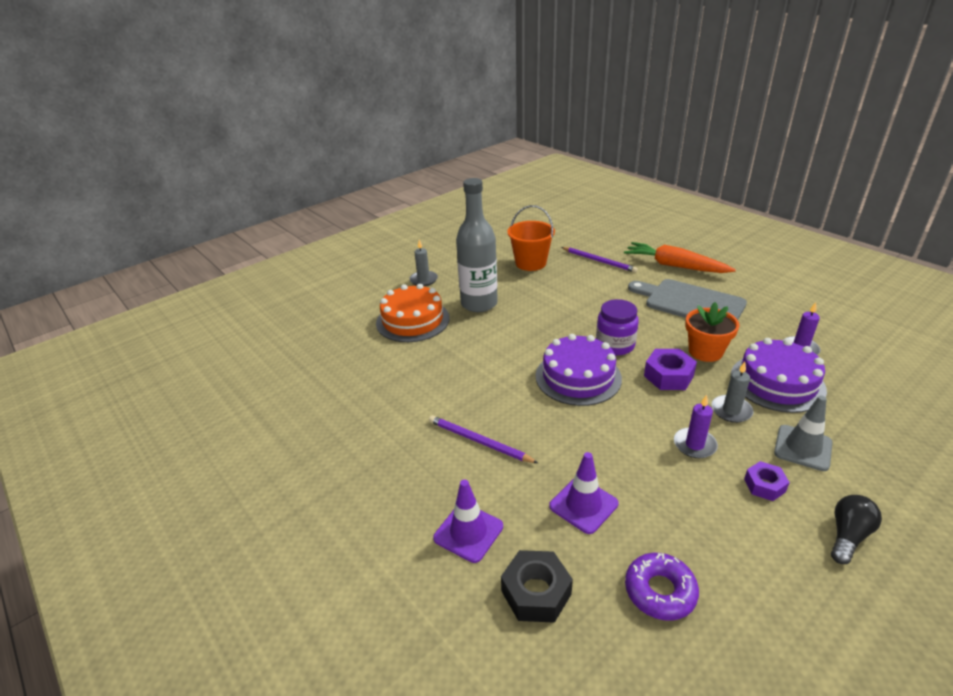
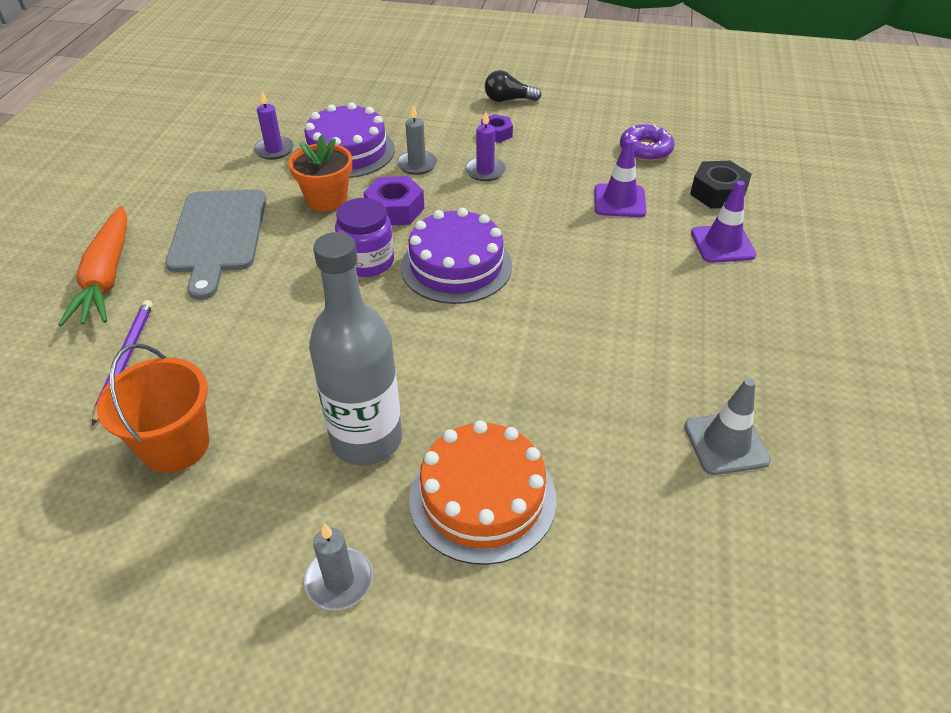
camera: 130 degrees left, 10 degrees up
(479, 441) = (628, 288): purple pencil -> none
(802, 448) = (432, 126): grey traffic cone -> grey traffic cone (726, 443)

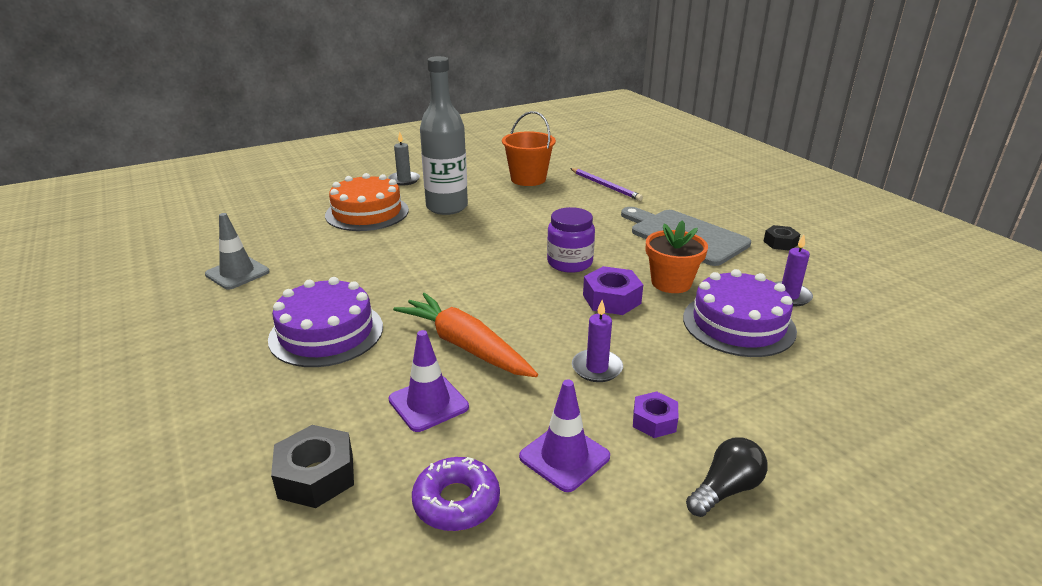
camera: 140 degrees right, 15 degrees down
(107, 276) = (690, 200): orange carrot -> orange carrot (465, 346)
(168, 186) = (780, 243): none -> black nut
(417, 164) = (663, 342): grey candle -> none
(456, 266) = (507, 285): purple cake -> purple cake (326, 333)
(722, 244) = (285, 406): purple traffic cone -> purple traffic cone (564, 457)

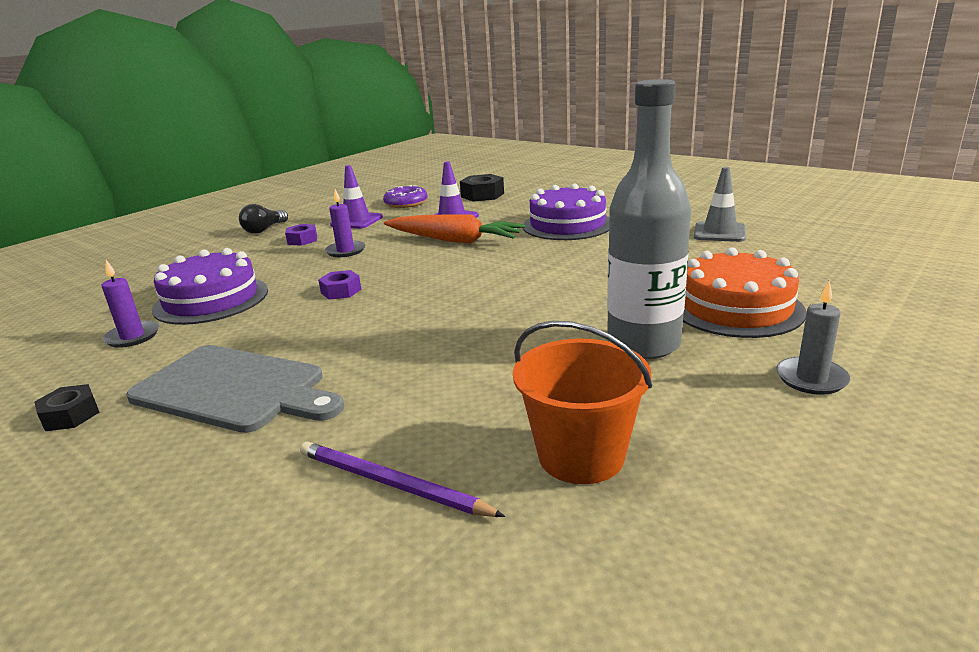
camera: 160 degrees right, 5 degrees down
(569, 263) = (400, 313): purple jar -> none
(611, 299) = (341, 291): purple nut -> purple nut, size x0.64
(671, 283) = (272, 319): orange flower pot -> none

